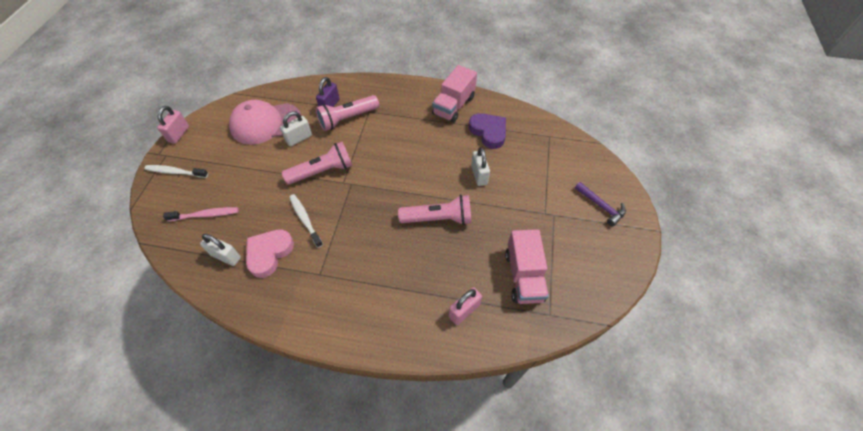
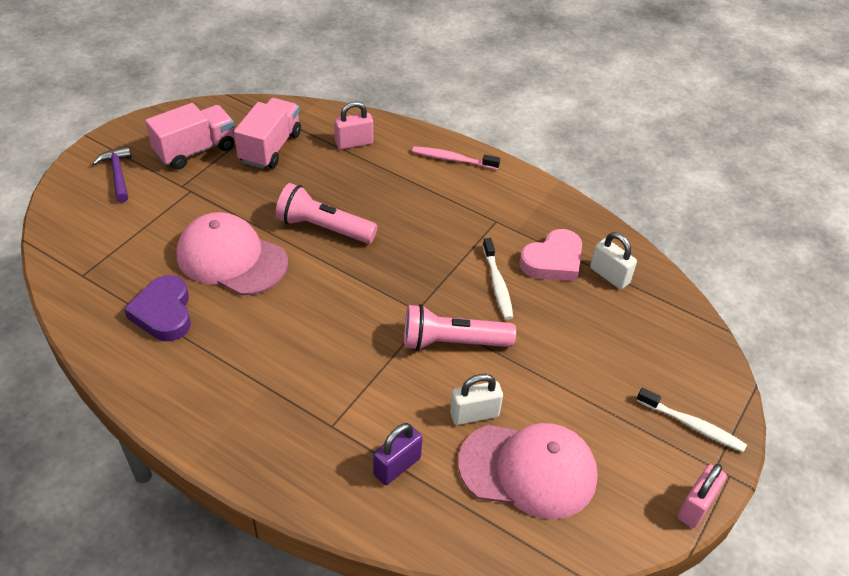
camera: 160 degrees left, 10 degrees down
(205, 215) = (638, 337): pink toothbrush -> pink toothbrush (452, 159)
(347, 119) = (376, 424): pink flashlight -> none
(453, 106) = (179, 379): pink truck -> pink truck (195, 150)
(479, 175) = (231, 258): white padlock -> pink cap

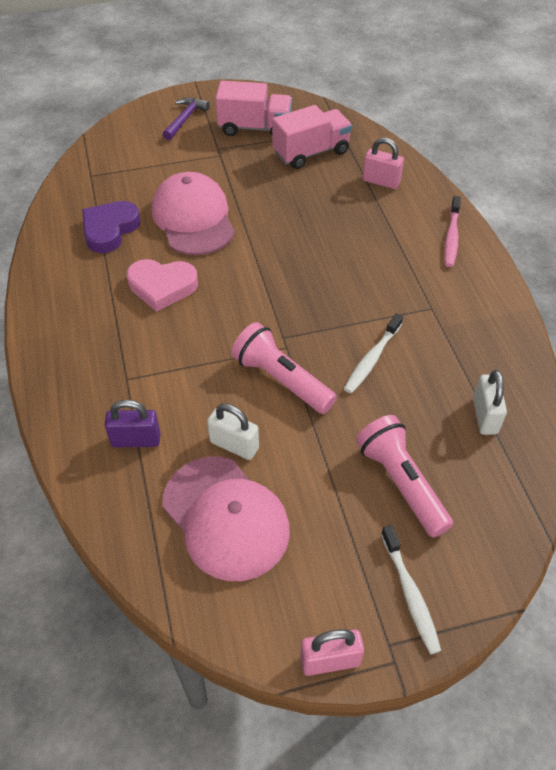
camera: 45 degrees right, 5 degrees up
(323, 228) = (283, 233): pink flashlight -> pink flashlight (401, 483)
(452, 159) = (451, 237): pink toothbrush -> pink toothbrush turned 135 degrees counterclockwise
(553, 261) = (445, 371): pink heart -> pink heart (162, 287)

